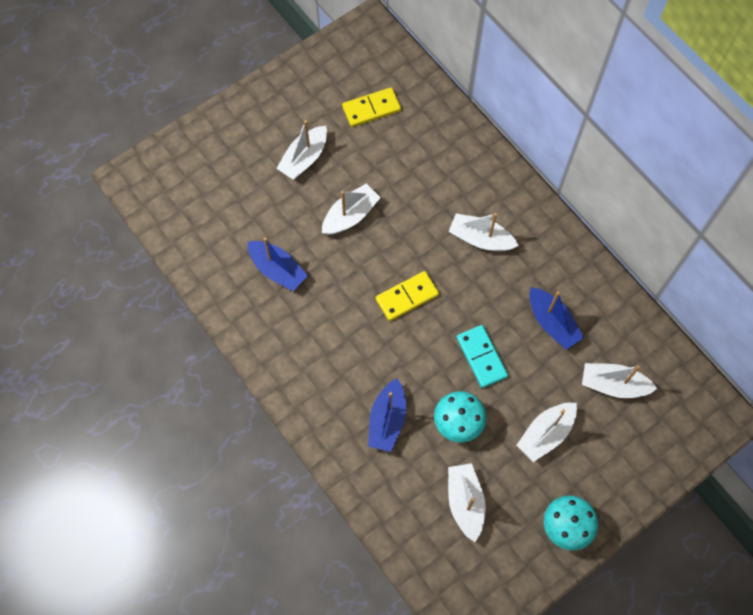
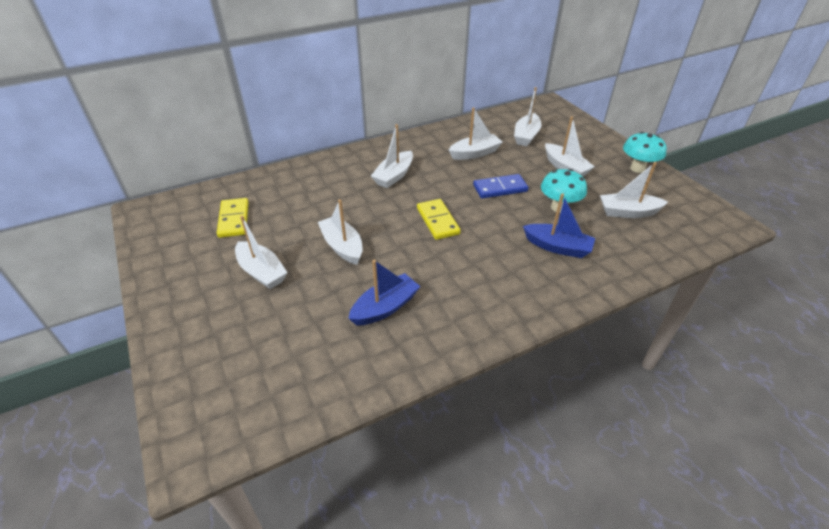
camera: 80 degrees left, 25 degrees down
(481, 357) = (500, 188): turquoise domino -> blue domino
(552, 323) = (475, 153): blue boat -> white boat

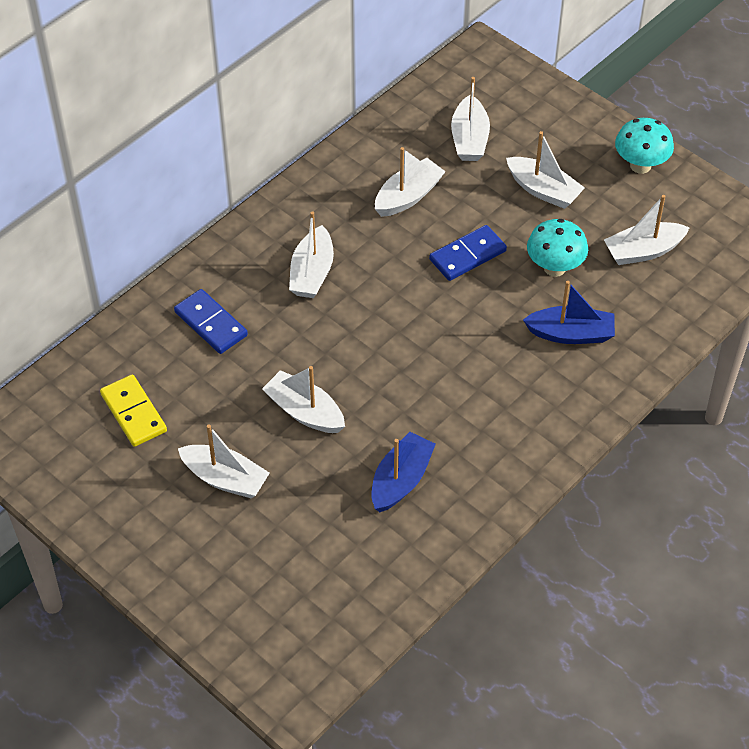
camera: 20 degrees left, 10 degrees up
(315, 186) = (211, 324): none -> blue domino
(438, 221) = (408, 336): yellow domino -> none

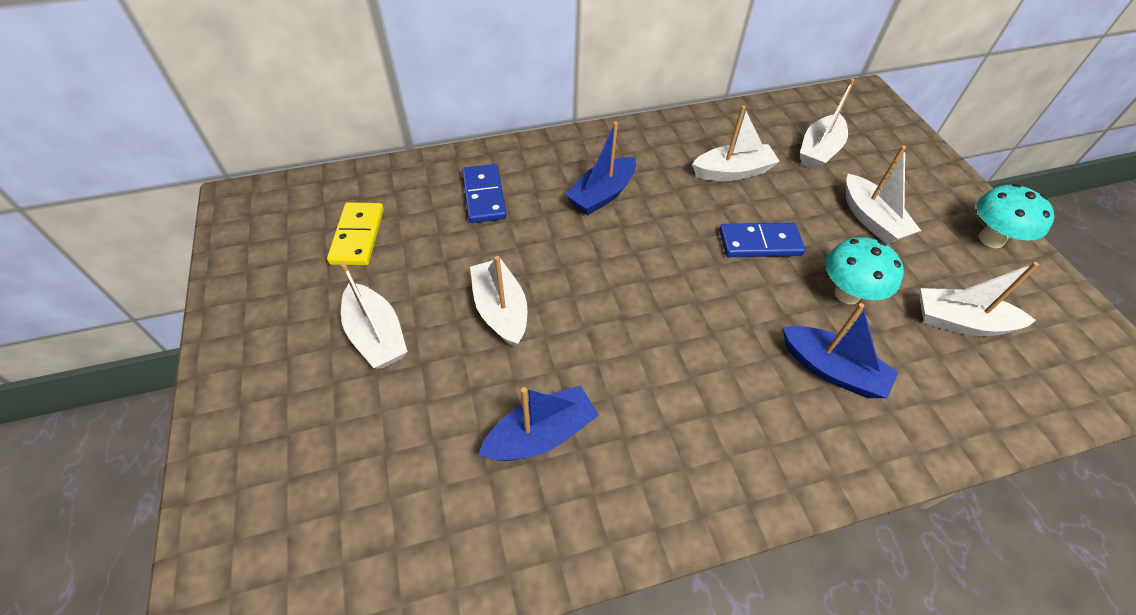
camera: 30 degrees right, 0 degrees up
(312, 273) = (602, 195): white boat -> blue boat

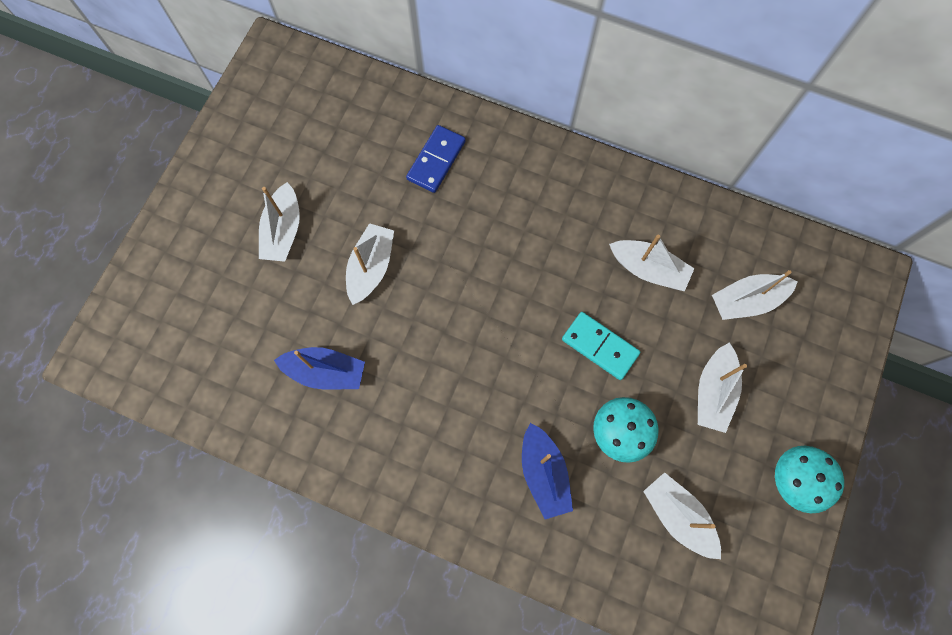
camera: 40 degrees right, 20 degrees up
(358, 236) = (326, 139): yellow domino -> none
(602, 195) = (523, 219): blue boat -> none
(759, 243) = (599, 346): blue domino -> turquoise domino

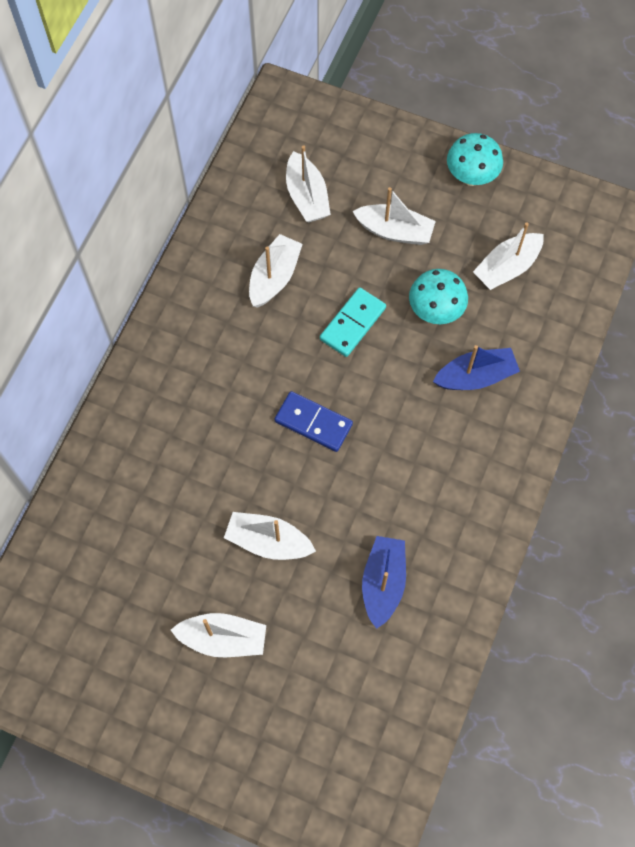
camera: 90 degrees left, 5 degrees down
(436, 160) = (144, 477): blue domino -> blue domino (313, 422)

